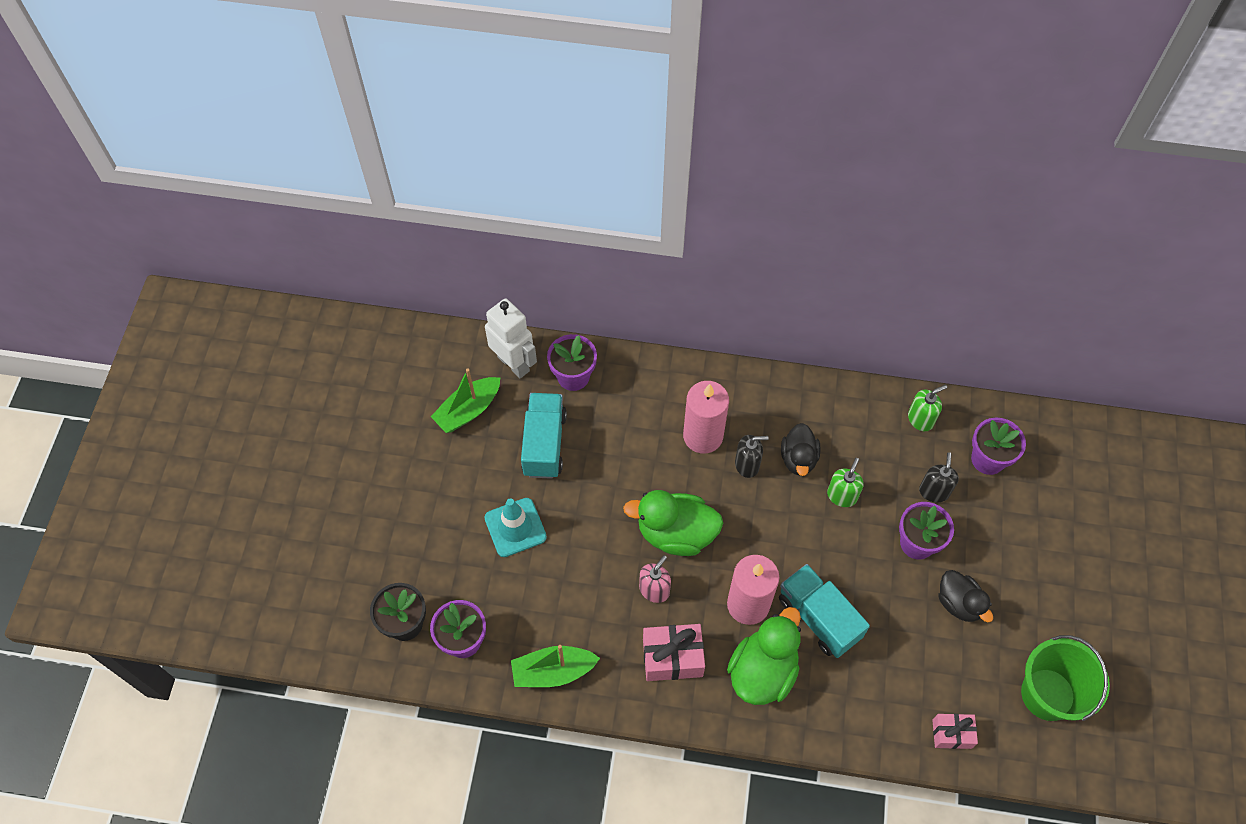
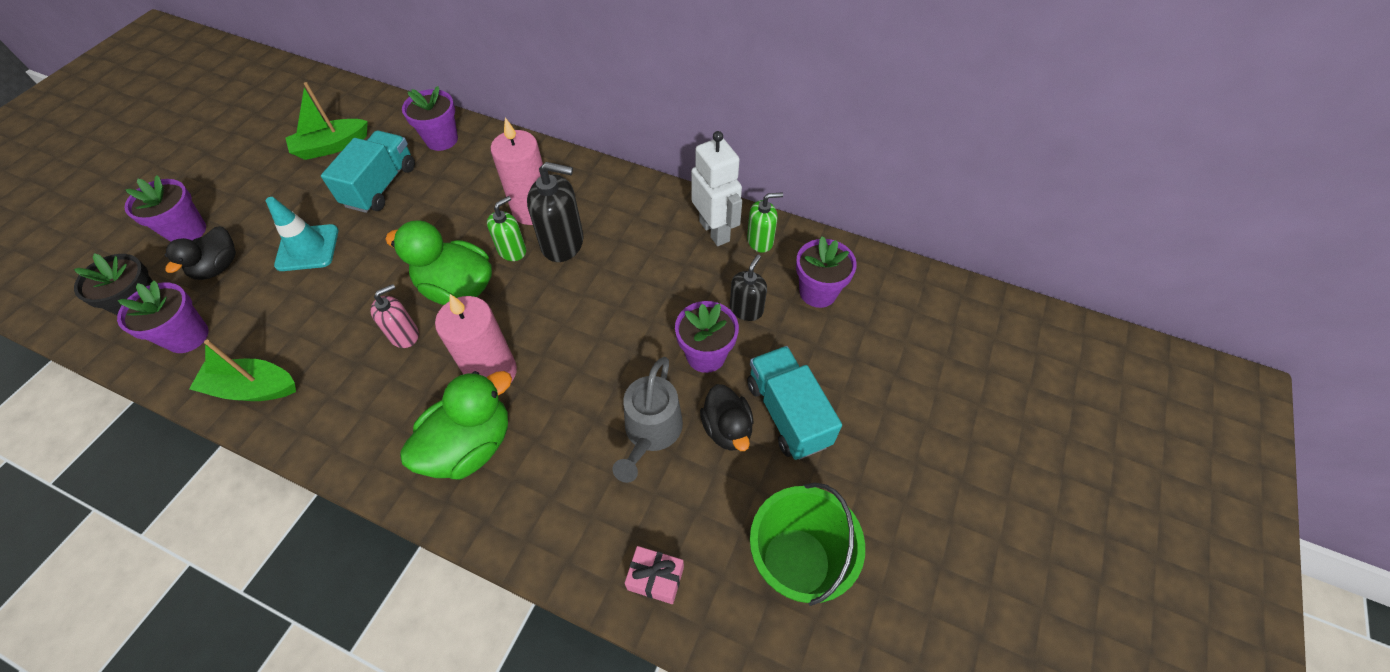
camera: 15 degrees right, 5 degrees down
(388, 538) = (187, 231): none -> purple flower pot
(514, 363) = (396, 120): white robot -> white robot (715, 231)
(672, 657) = (382, 406): pink gift -> none
(747, 464) = (563, 243): black soap dispenser -> black soap dispenser, size x1.63
(798, 459) = (617, 249): black duck -> black duck (218, 267)
(818, 618) = (561, 405): turquoise truck -> turquoise truck (787, 413)
(842, 495) = (645, 292): green soap dispenser -> green soap dispenser (512, 250)
(900, 622) = (650, 433): none -> grey watering can

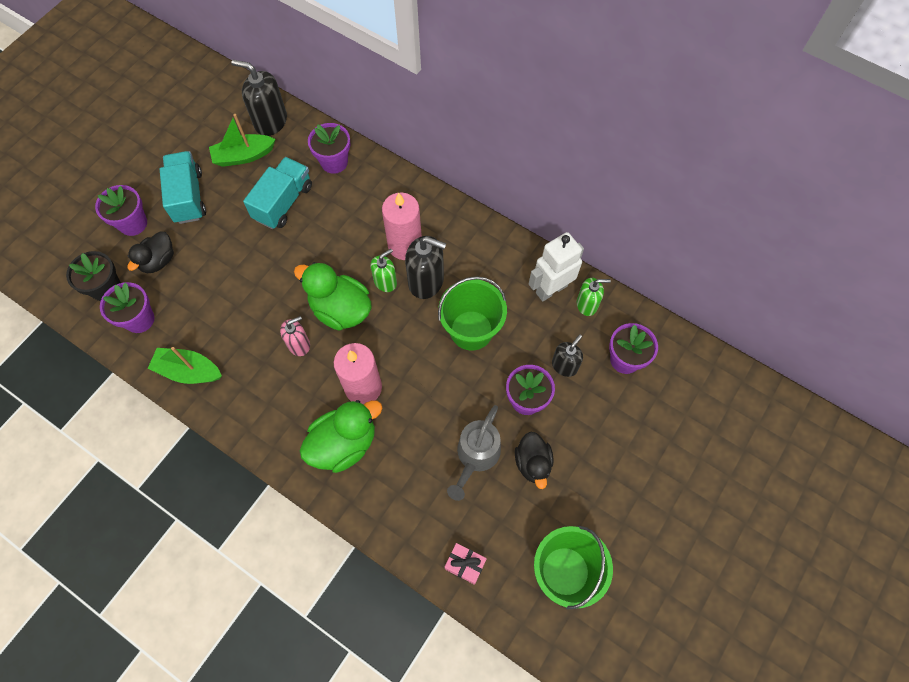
camera: 10 degrees right, 10 degrees up
(307, 248) = (226, 254): turquoise traffic cone -> none
(364, 110) = (270, 121): none -> black soap dispenser
(625, 287) = (471, 330): none -> green bucket
(715, 231) = (551, 289): white robot -> white robot turned 105 degrees counterclockwise
(787, 413) = (580, 459): turquoise truck -> turquoise truck (188, 197)

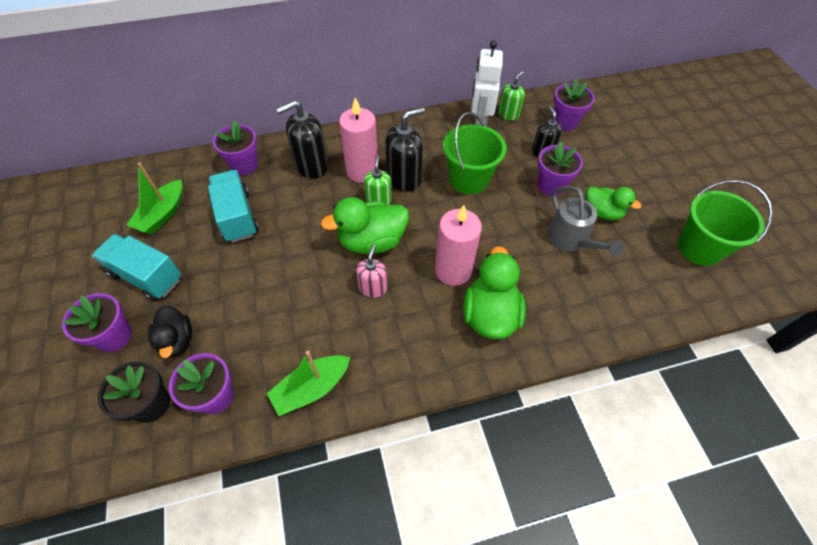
camera: 50 degrees left, 10 degrees down
(270, 121) = (157, 178): black soap dispenser -> black soap dispenser (311, 166)
(465, 564) = (655, 302): pink gift -> none
(533, 463) = (602, 212): black duck -> green duck

